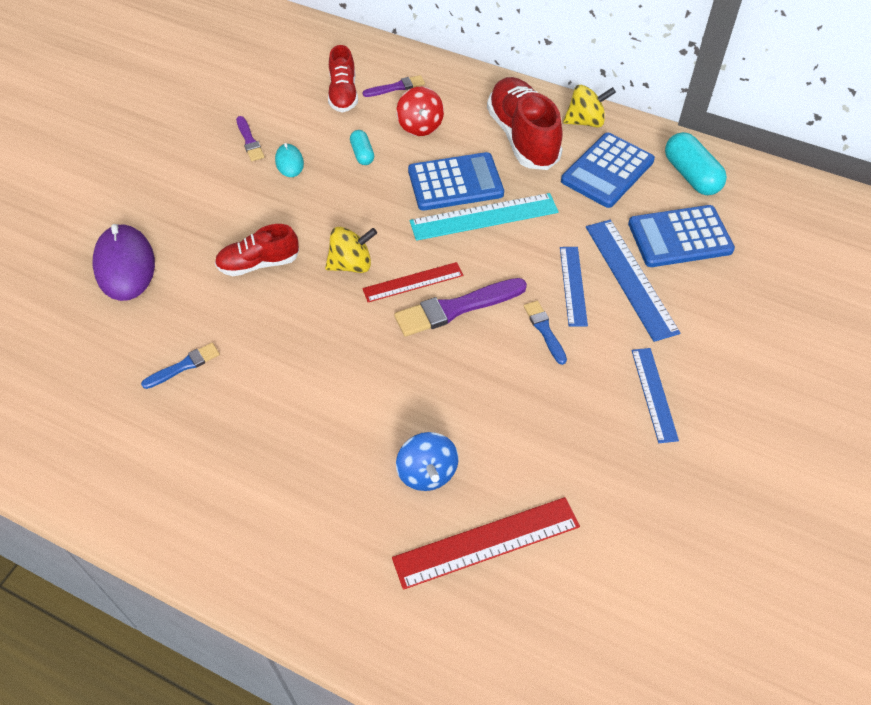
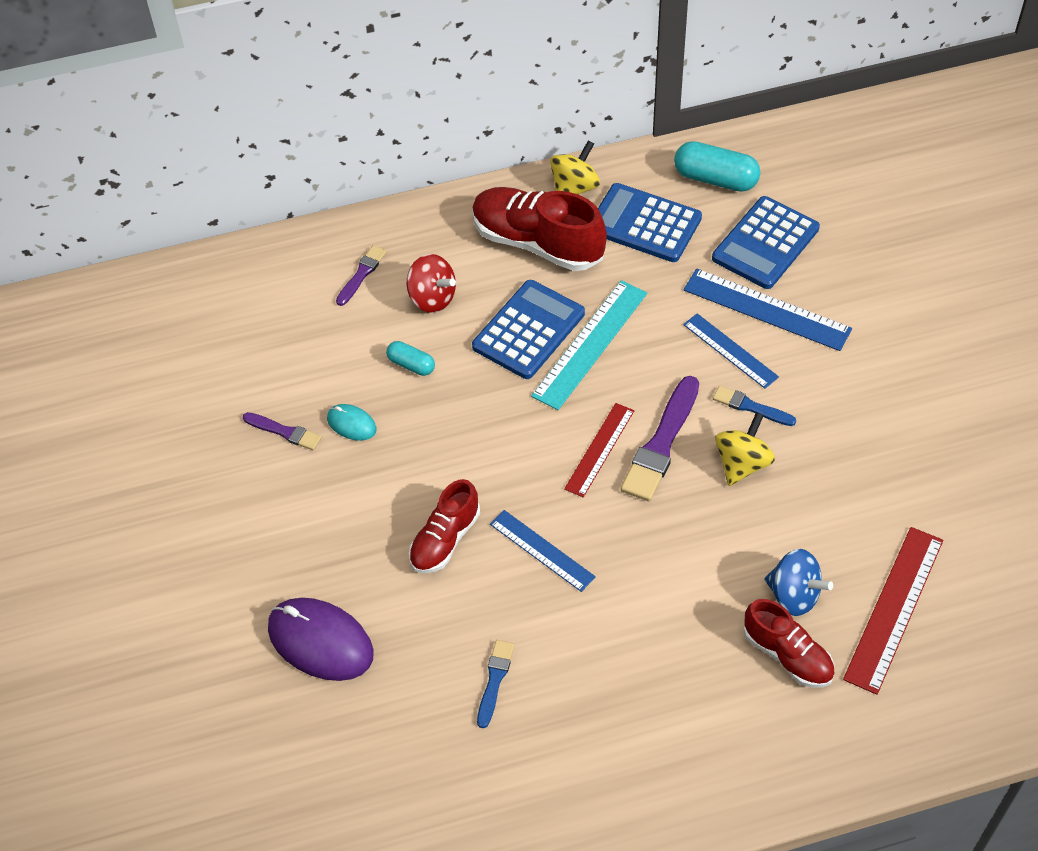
camera: 40 degrees left, 0 degrees up
(343, 94) = (318, 317): red shoe -> red shoe (787, 655)
(351, 264) = (528, 475): yellow spinning top -> yellow spinning top (742, 463)
(607, 171) = (644, 224): blue calculator -> blue calculator turned 120 degrees clockwise
(653, 394) = (884, 394): blue ruler -> blue ruler (541, 550)

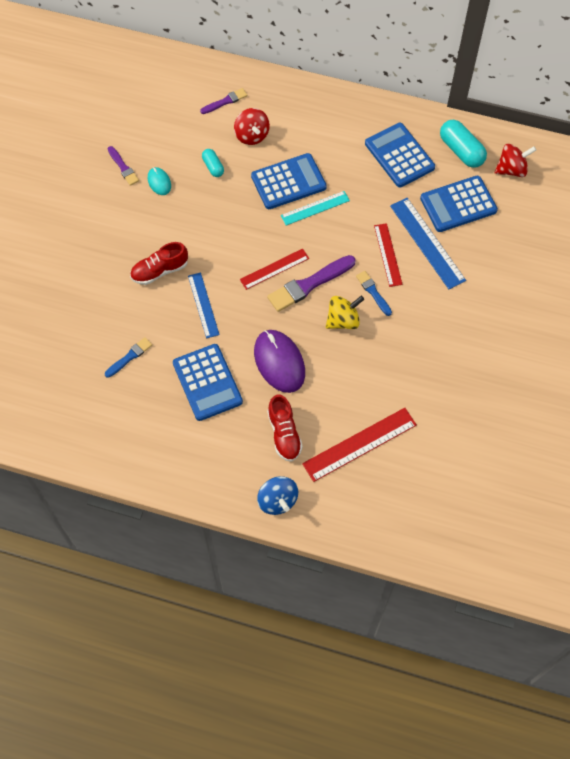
camera: 30 degrees right, 10 degrees up
(320, 641) = (62, 287): purple mouse -> purple mouse (279, 362)
(537, 243) = (331, 134): red shoe -> none
(574, 188) = (377, 113): yellow spinning top -> none
(590, 344) = (315, 208): turquoise ruler -> turquoise ruler, size x0.65
(630, 650) = (207, 382): none -> blue calculator
(730, 351) = (387, 255): blue ruler -> red ruler
(794, 169) = (511, 169): none -> red spinning top
(794, 595) = (313, 405): blue spinning top -> blue spinning top (277, 500)

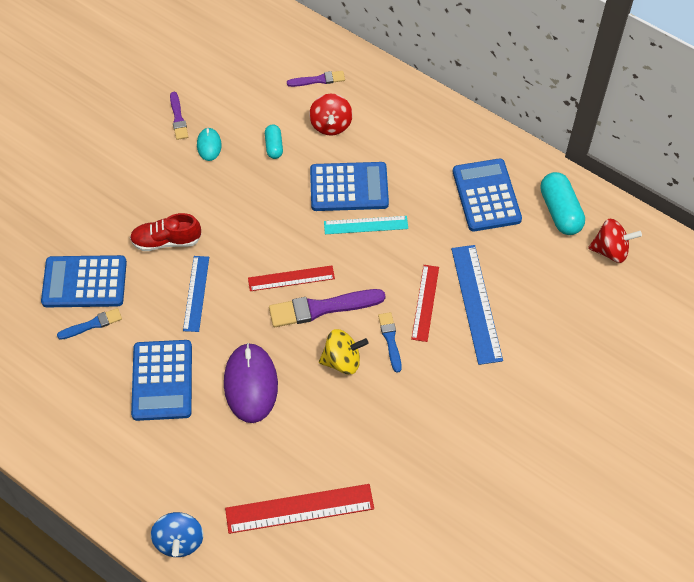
camera: 20 degrees right, 5 degrees down
(284, 434) = (220, 467): red shoe -> none
(458, 204) = (531, 271): blue calculator -> blue calculator (84, 282)

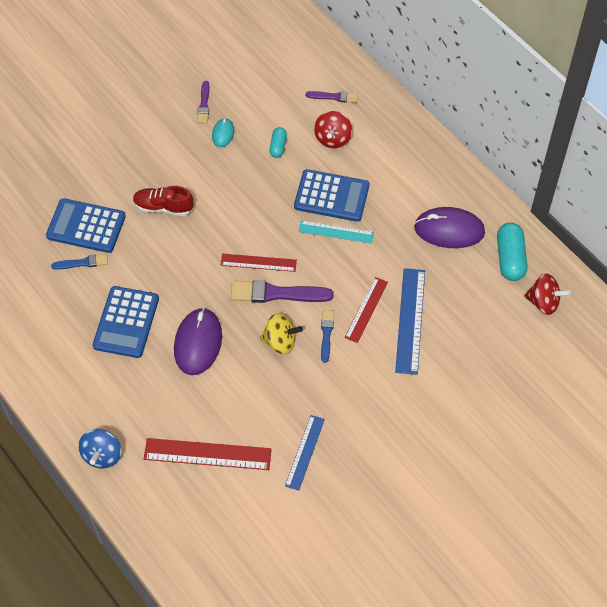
camera: 15 degrees right, 0 degrees up
(196, 293) = (175, 257): blue ruler -> blue ruler (304, 452)
(486, 195) = (449, 230): blue calculator -> purple mouse

